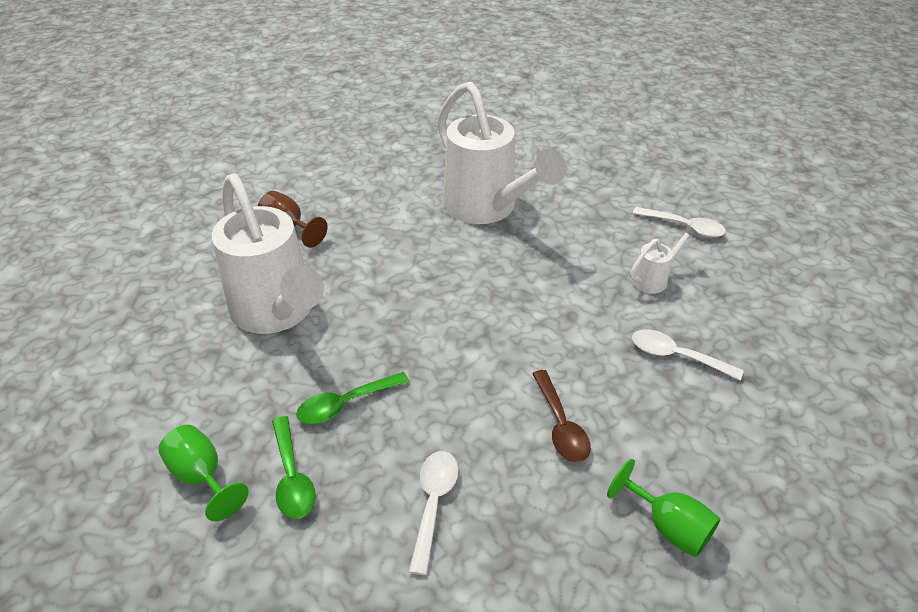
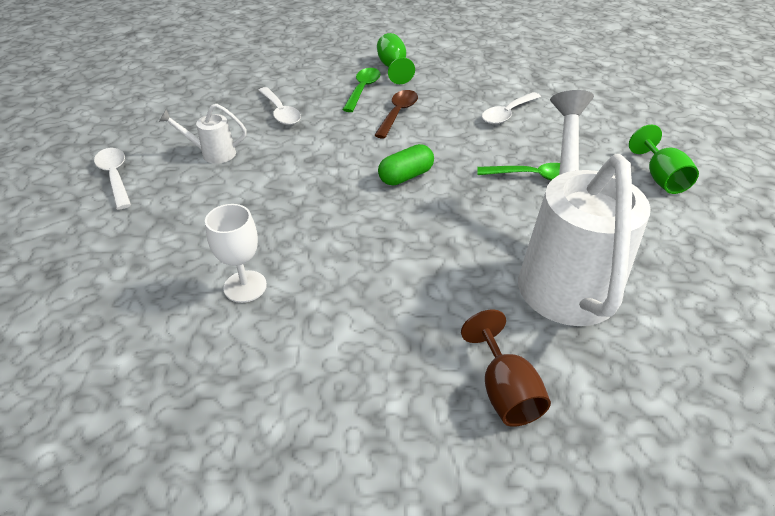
camera: 145 degrees left, 0 degrees up
(292, 477) = (592, 155): green spoon -> green spoon (363, 89)
(468, 340) = (406, 176): none -> green capsule
(487, 209) = (245, 286): white watering can -> white goblet

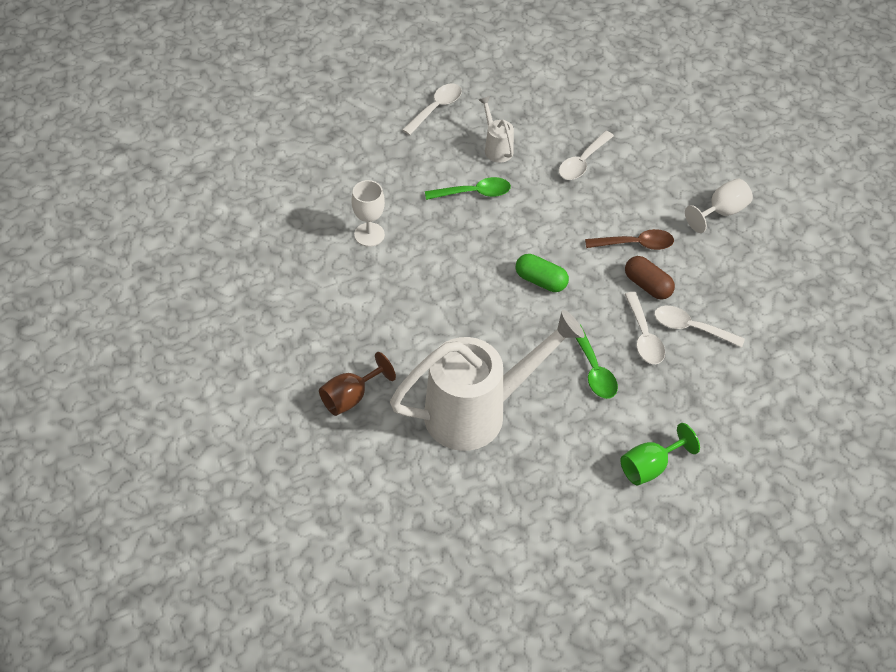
camera: 65 degrees right, 10 degrees up
(363, 89) = (661, 204): green spoon -> green spoon (474, 193)
(393, 68) = (721, 212): green goblet -> white goblet
(448, 121) = (647, 285): none -> brown capsule
(506, 139) = (644, 336): none -> white spoon

